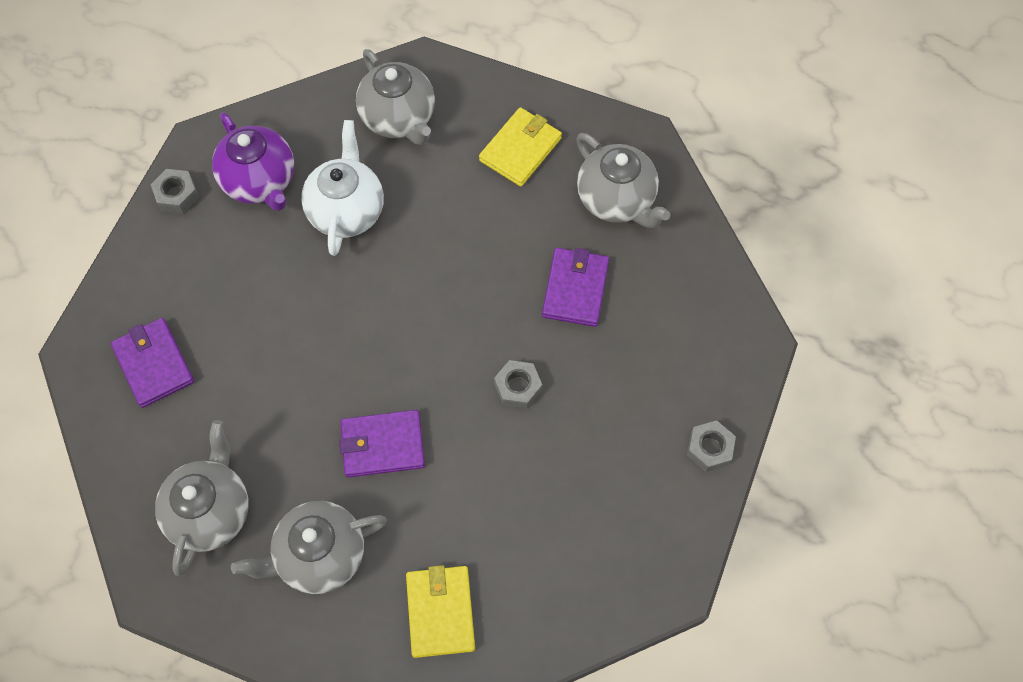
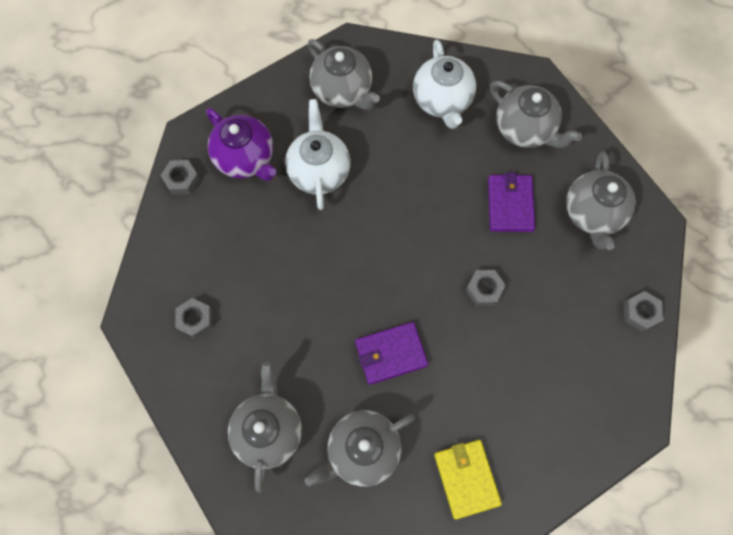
camera: 10 degrees left, 5 degrees up
(154, 364) = (195, 319): purple wallet -> grey nut
(520, 149) = (442, 101): yellow wallet -> white teapot
(678, 317) = (593, 213): none -> grey teapot

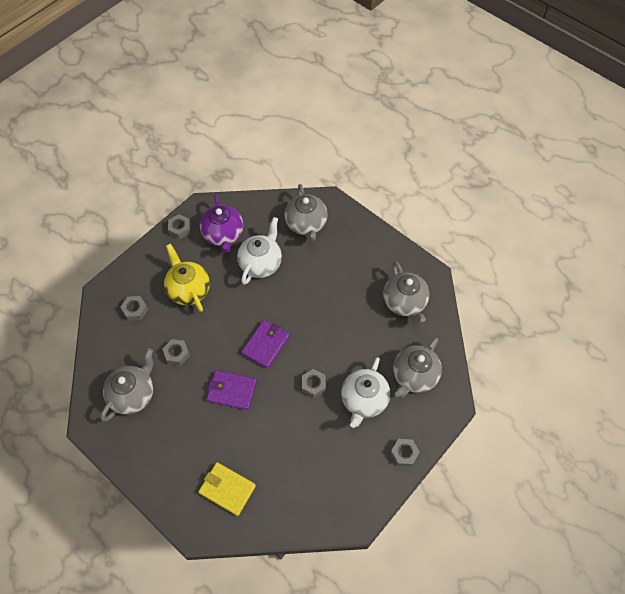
camera: 30 degrees right, 10 degrees down
(248, 254) = (188, 290): none -> yellow teapot
(289, 346) = (177, 354): none -> grey nut
(362, 450) = (178, 437): grey teapot -> none
(442, 101) = (363, 260): white teapot -> white teapot (364, 400)
(466, 478) = (227, 489): yellow wallet -> yellow wallet turned 75 degrees counterclockwise
(510, 204) = (364, 343): purple wallet -> purple wallet (266, 345)

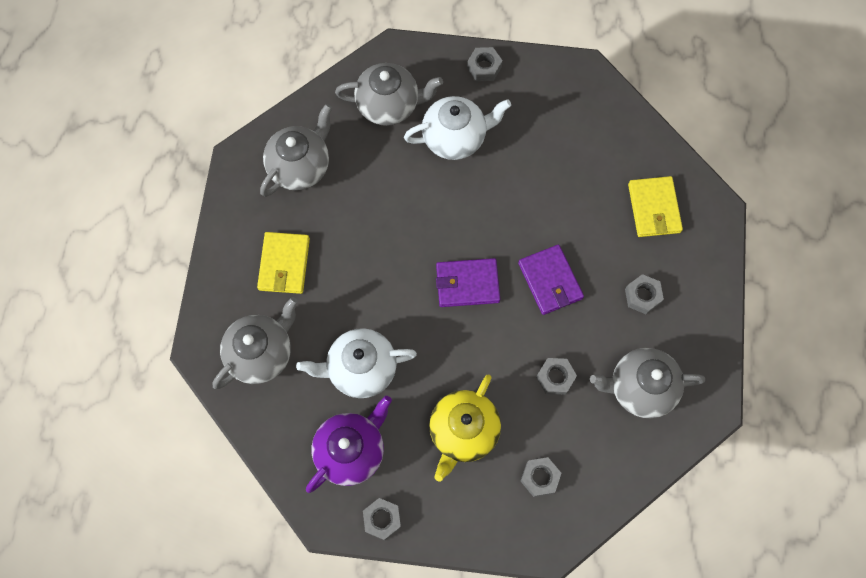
camera: 125 degrees left, 10 degrees up
(313, 385) = (476, 200): grey nut -> grey nut (642, 296)
(348, 261) = (284, 264): none -> yellow wallet

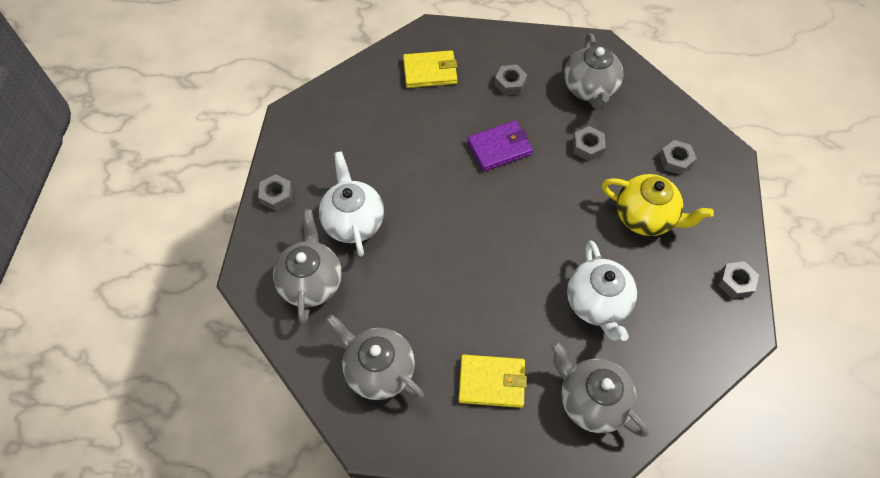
camera: 90 degrees left, 10 degrees down
(351, 450) = (677, 310): purple teapot -> none
(467, 284) = (505, 212): purple wallet -> none

